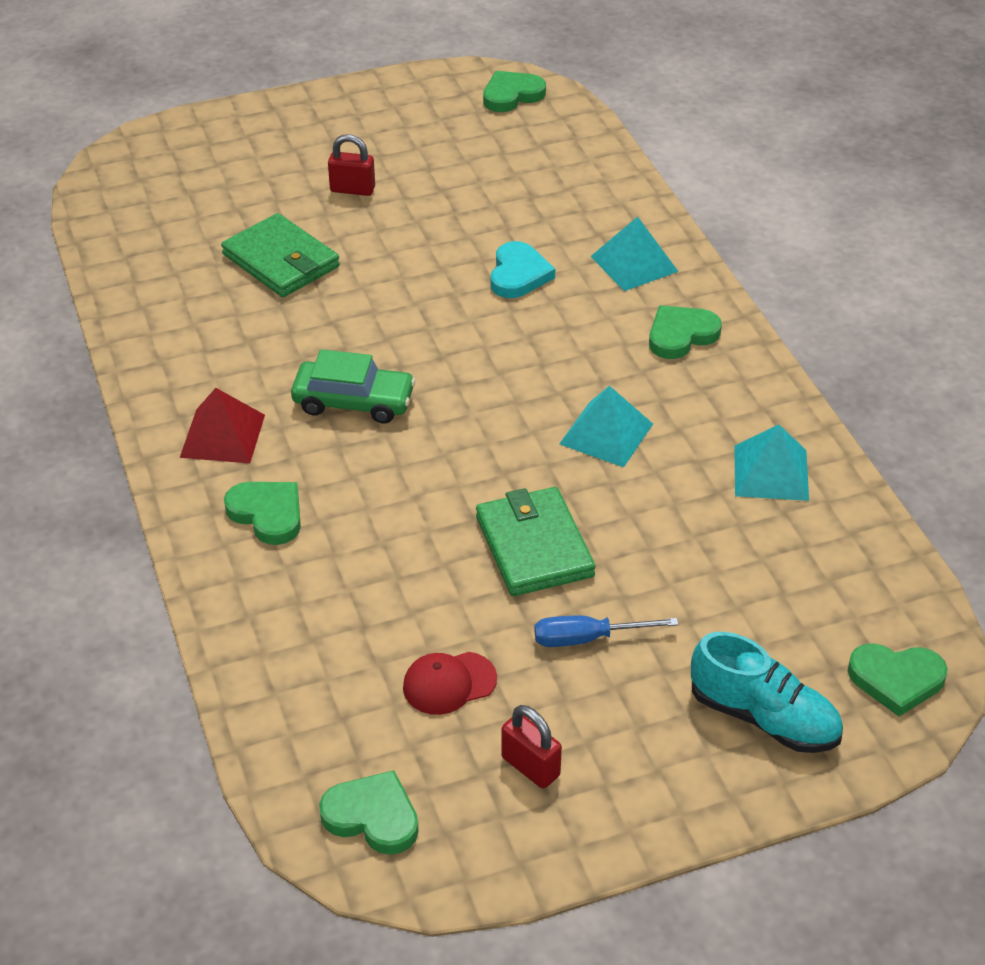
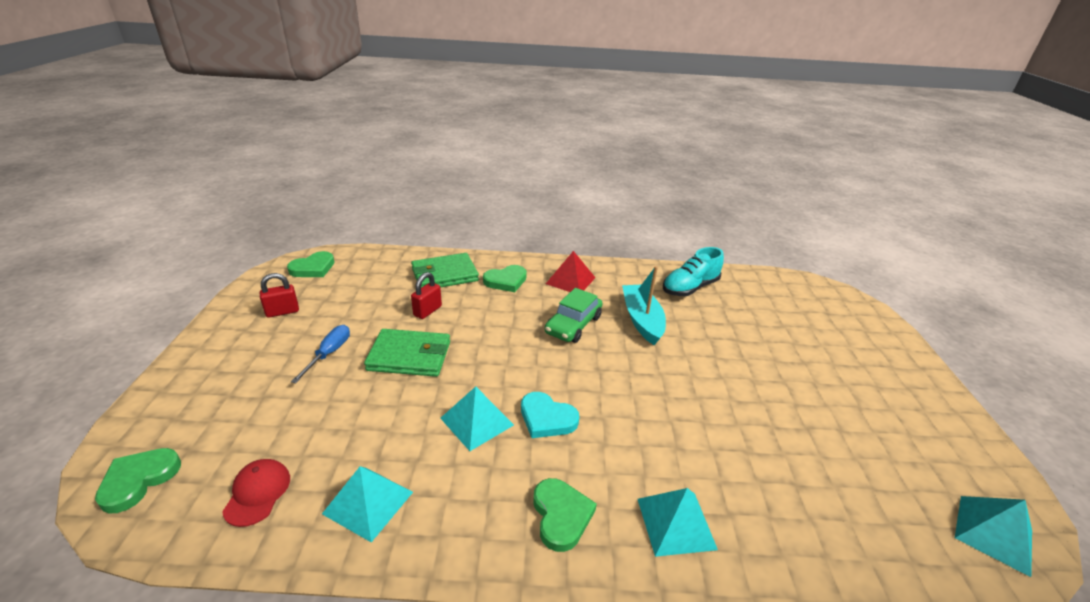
camera: 110 degrees right, 10 degrees down
(281, 261) = (721, 330): green wallet -> green wallet (444, 275)
(299, 337) = (642, 320): none -> turquoise boat
(352, 189) = (806, 380): red padlock -> red padlock (427, 311)
(449, 683) = (353, 303): red cap -> red cap (257, 493)
(512, 95) = (993, 534): green heart -> turquoise pyramid
(518, 274) = (679, 437): turquoise heart -> turquoise heart (547, 418)
(764, 718) = (201, 401): turquoise shoe -> turquoise shoe (690, 288)

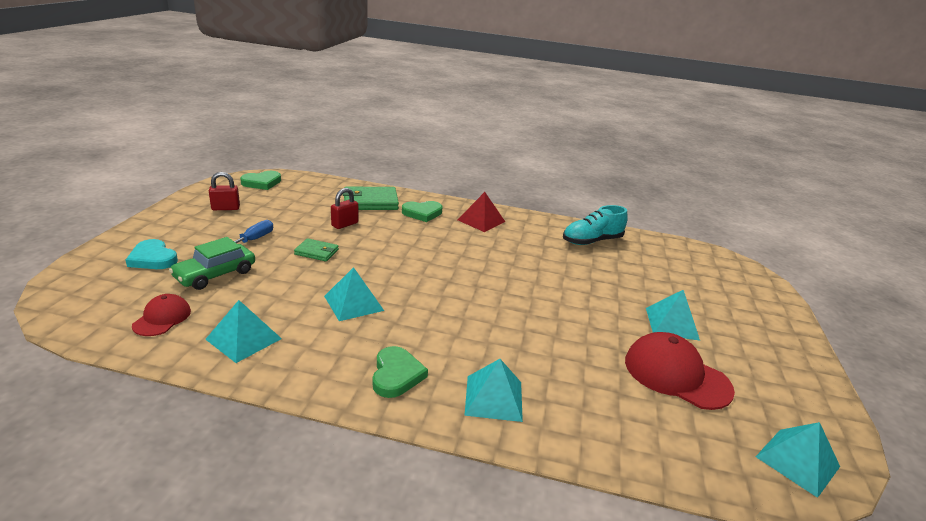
camera: 10 degrees right, 5 degrees down
(139, 480) = (79, 295): green heart -> none
(410, 356) = (316, 252): green wallet -> green wallet, size x0.57
(547, 418) = (414, 311): turquoise heart -> turquoise heart (153, 258)
(573, 325) = (468, 252): green car -> green car (215, 274)
(642, 320) = (533, 257): turquoise boat -> none
(807, 380) = (672, 323): none -> turquoise pyramid
(839, 447) = (676, 375): none -> red cap

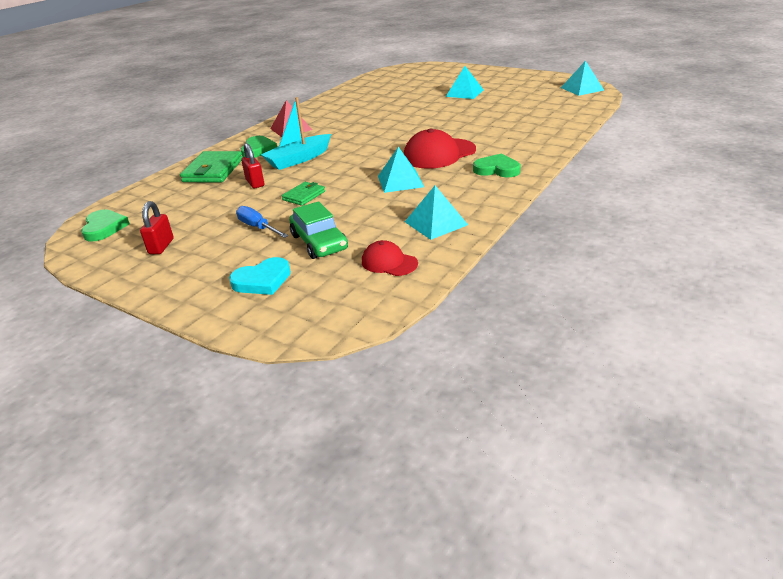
camera: 65 degrees left, 5 degrees up
(403, 236) = (299, 159): none -> turquoise boat
(493, 398) = (525, 144): turquoise pyramid -> none
(592, 241) = (351, 98): turquoise shoe -> none
(676, 375) = (514, 100): red cap -> red cap (439, 154)

